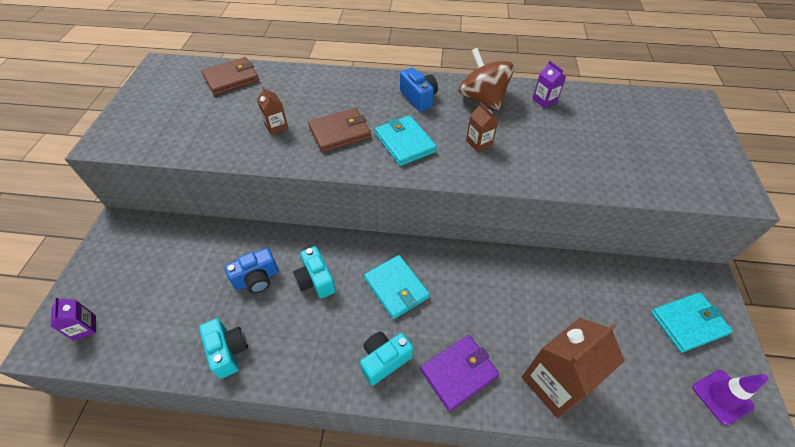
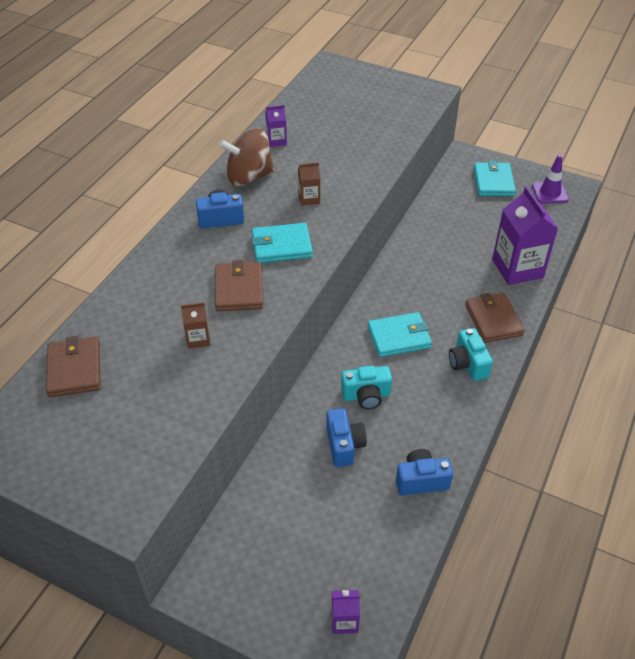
camera: 70 degrees left, 5 degrees down
(228, 351) = (421, 480): turquoise camera -> blue camera
(458, 373) = (493, 320): purple wallet -> brown wallet
(555, 383) = (517, 268): brown carton -> purple carton

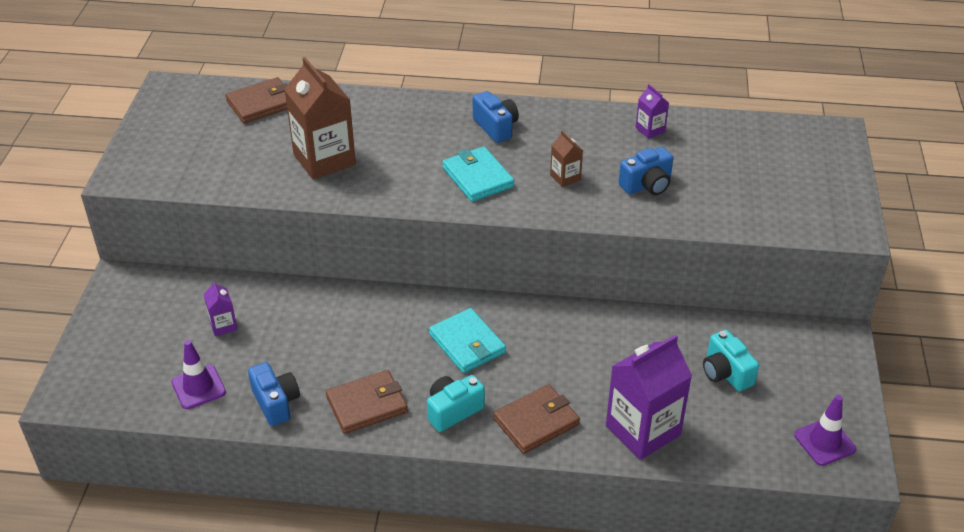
camera: 70 degrees right, 5 degrees down
(198, 339) = (324, 159): brown carton -> brown carton, size x2.14
(239, 289) = (400, 166): brown wallet -> brown wallet (367, 405)
(249, 176) = (574, 127): brown spinning top -> none
(344, 445) = (301, 334): blue camera -> blue camera (647, 185)
(344, 620) = (107, 381): purple carton -> purple carton (223, 325)
(366, 396) = (371, 336): turquoise camera -> turquoise camera (725, 373)
(381, 539) = (198, 387): none -> purple traffic cone
(493, 182) = (804, 377): turquoise wallet -> none

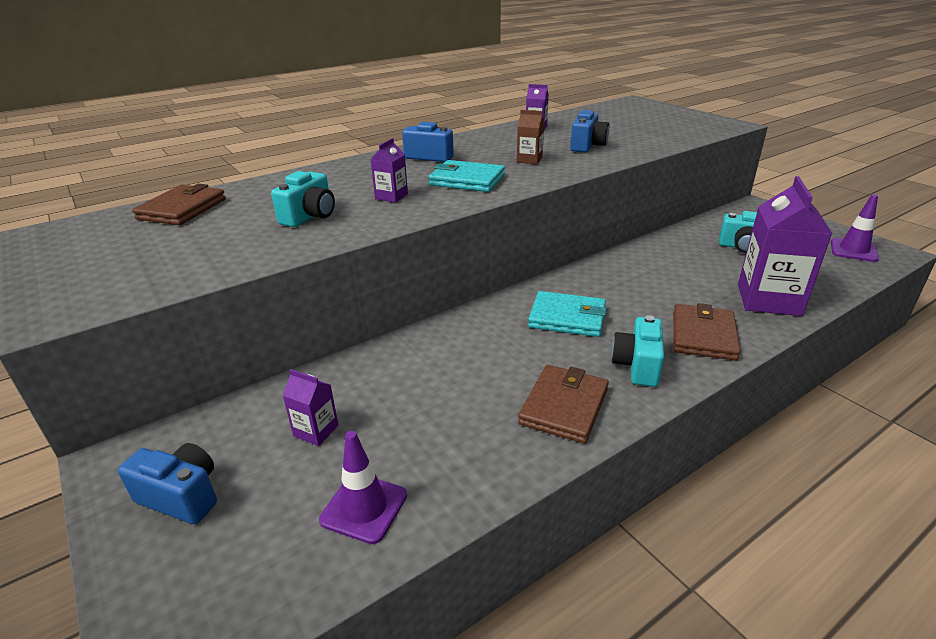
camera: 40 degrees left, 10 degrees down
(276, 403) = (476, 463): blue camera -> blue camera (181, 496)
(324, 159) = (310, 216): brown carton -> turquoise camera
(400, 167) = (391, 196): none -> purple carton

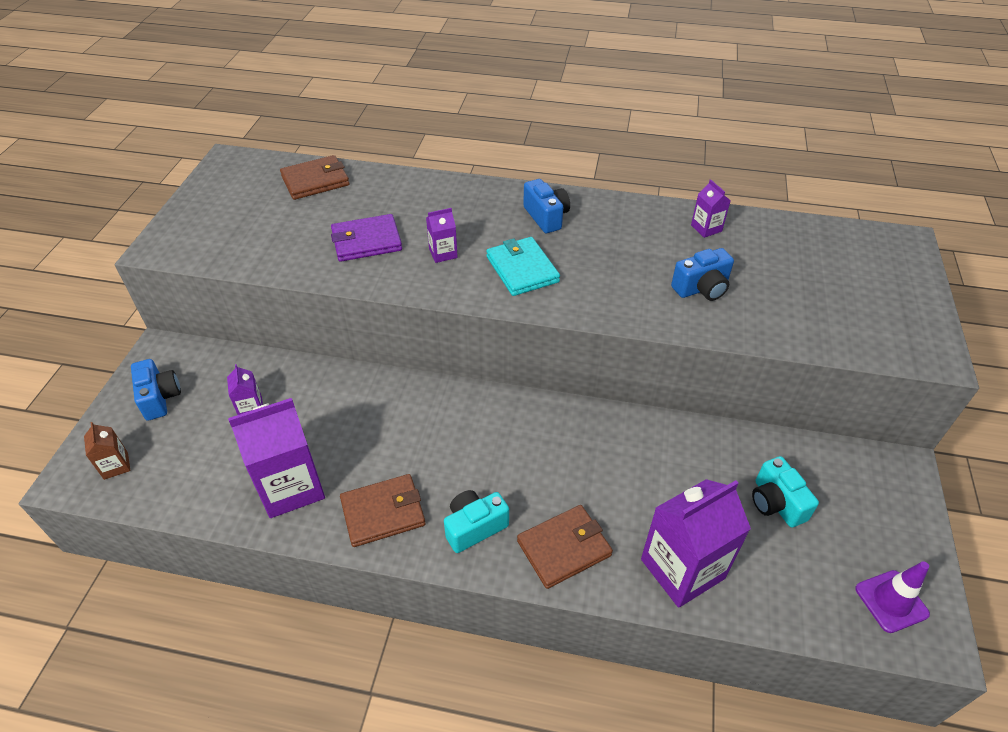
camera: 45 degrees right, 15 degrees up
(310, 216) = (366, 241): turquoise camera -> purple wallet
(364, 507) = (211, 478): purple traffic cone -> none
(459, 450) = (291, 487): none -> purple carton
(529, 160) = (614, 275): brown carton -> brown carton (116, 465)
(567, 317) = (498, 447): turquoise wallet -> none

